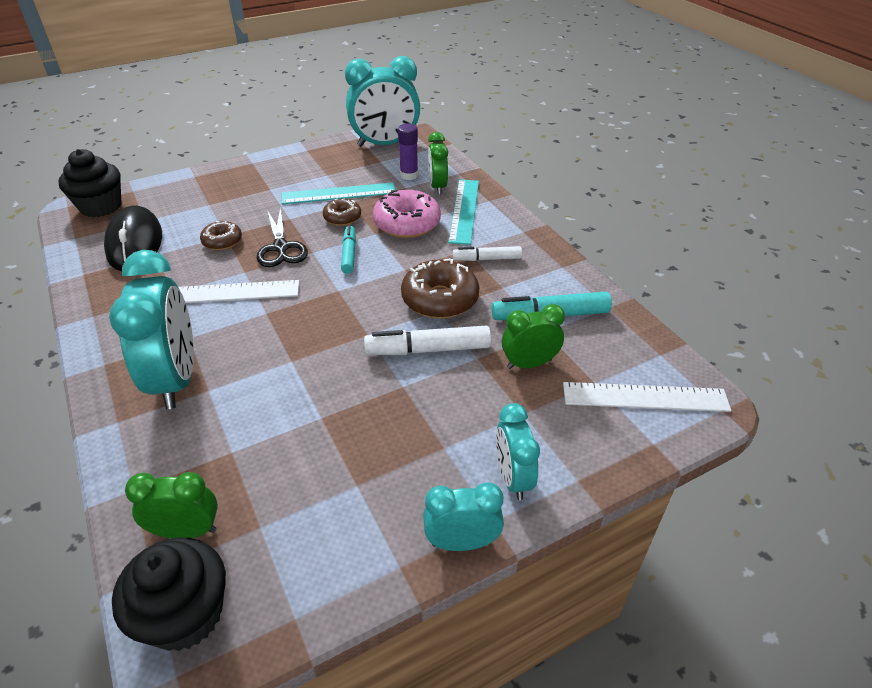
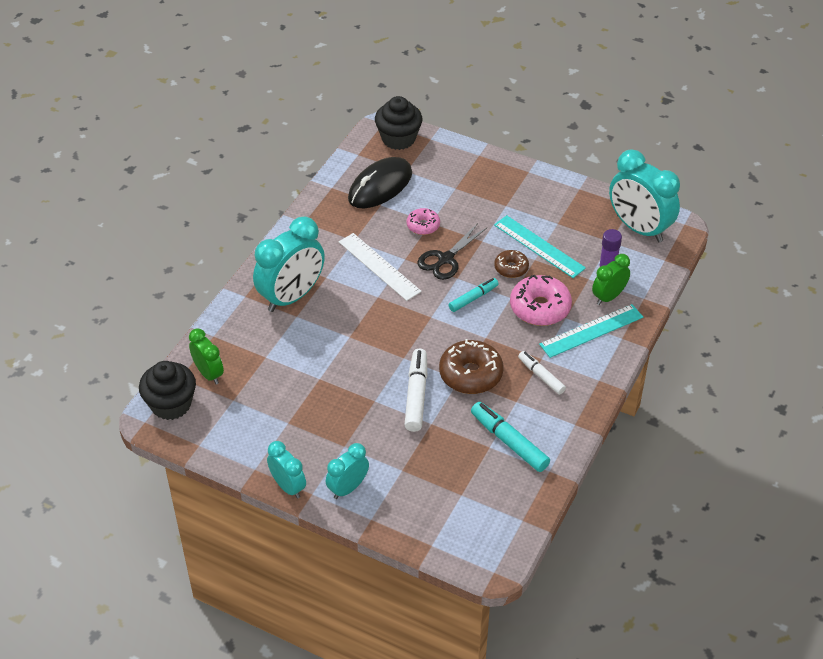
camera: 55 degrees right, 5 degrees up
(222, 241) = (423, 226): brown donut -> pink donut
(428, 349) = (416, 395): white marker -> white marker turned 45 degrees clockwise
(529, 364) = (449, 452): green clock -> none
(645, 397) = (470, 526): white ruler -> none

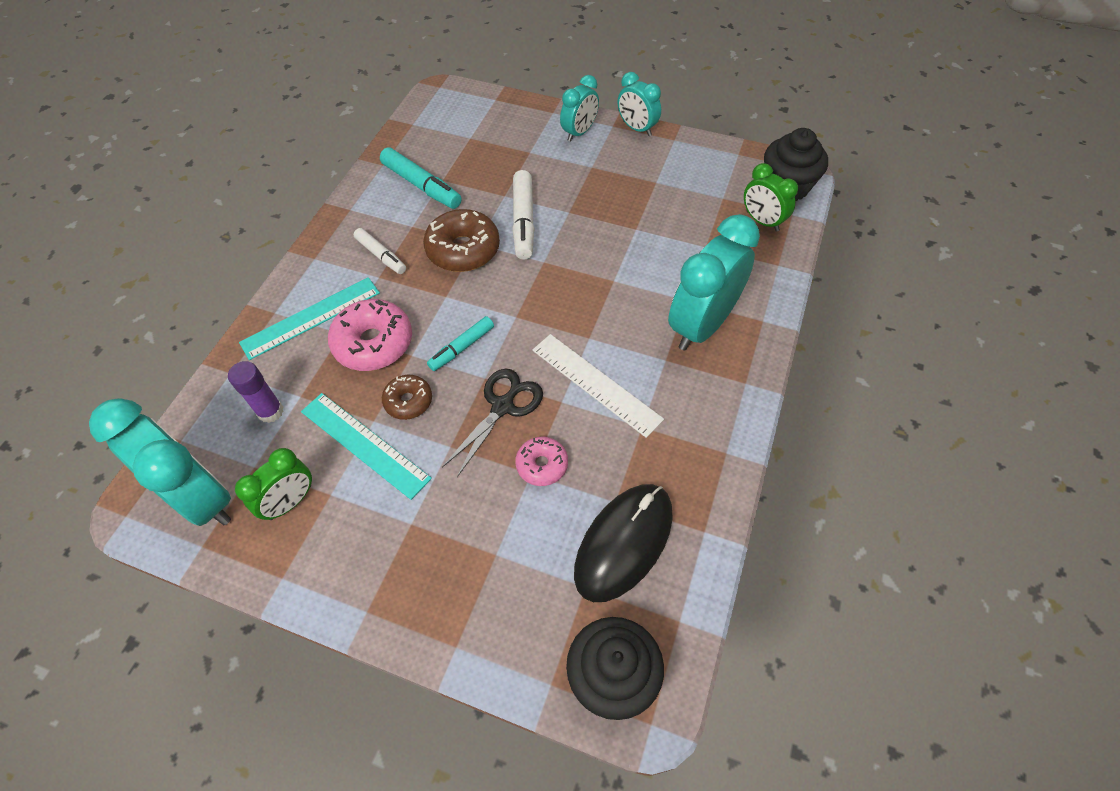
camera: 175 degrees right, 10 degrees up
(608, 297) = (278, 369): green clock -> green clock (290, 502)

